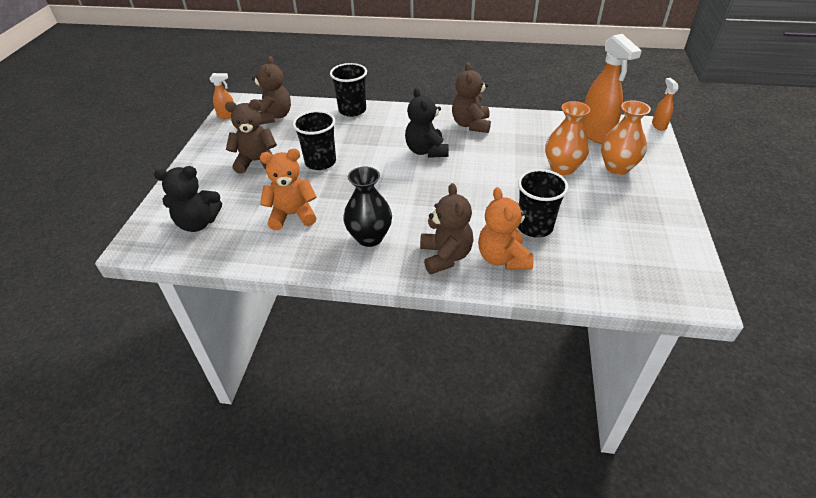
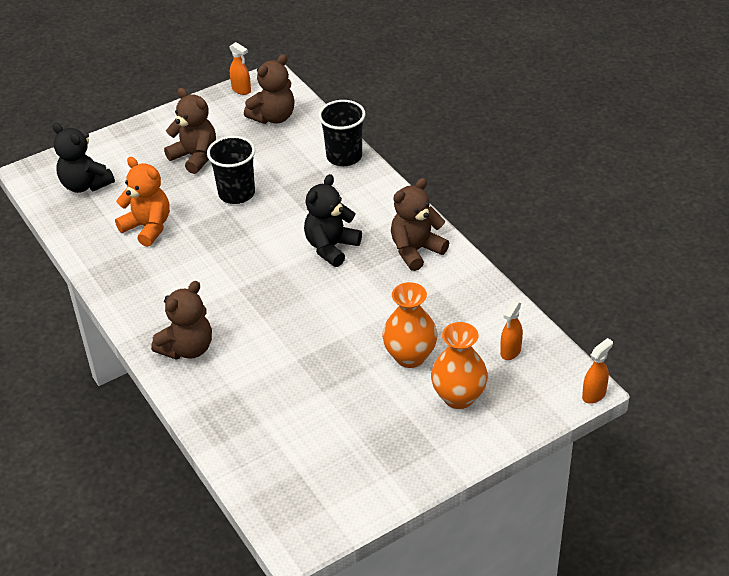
camera: 50 degrees right, 0 degrees up
(369, 237) = (166, 289): black vase -> none
(502, 258) = (220, 385): orange teddy bear -> none
(534, 226) = (288, 383): black cup -> none
(596, 134) = (510, 351): orange spray bottle -> orange spray bottle, size x0.49

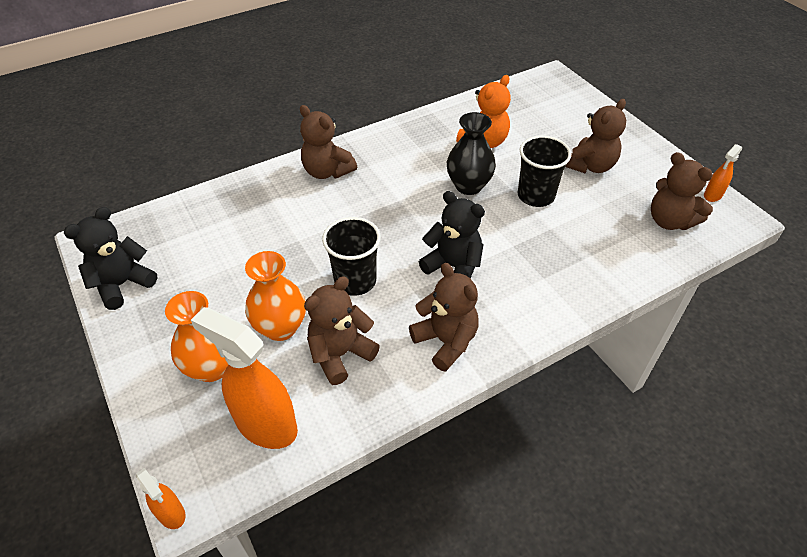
camera: 90 degrees right, 5 degrees up
(85, 185) = (540, 104): black teddy bear -> black teddy bear (122, 284)
(219, 238) = (468, 186): none -> black vase
(344, 156) = (609, 280): black cup -> black cup (355, 281)
(435, 313) = (340, 354): none -> brown teddy bear
(510, 351) = (266, 425): orange spray bottle -> orange spray bottle, size x2.05

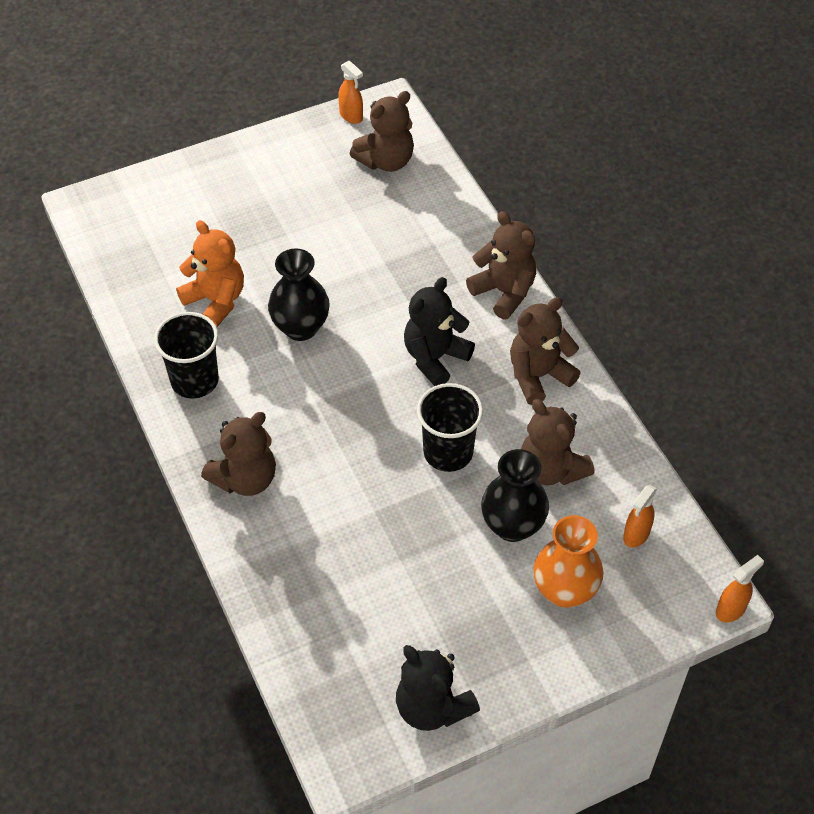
camera: 85 degrees left, 5 degrees up
(266, 425) = (636, 535): orange spray bottle -> orange spray bottle, size x0.49
(280, 327) = (512, 526): orange vase -> black vase
(536, 195) = (328, 266): black cup -> black cup (194, 380)
(590, 166) = (283, 206): brown teddy bear -> brown teddy bear (504, 292)

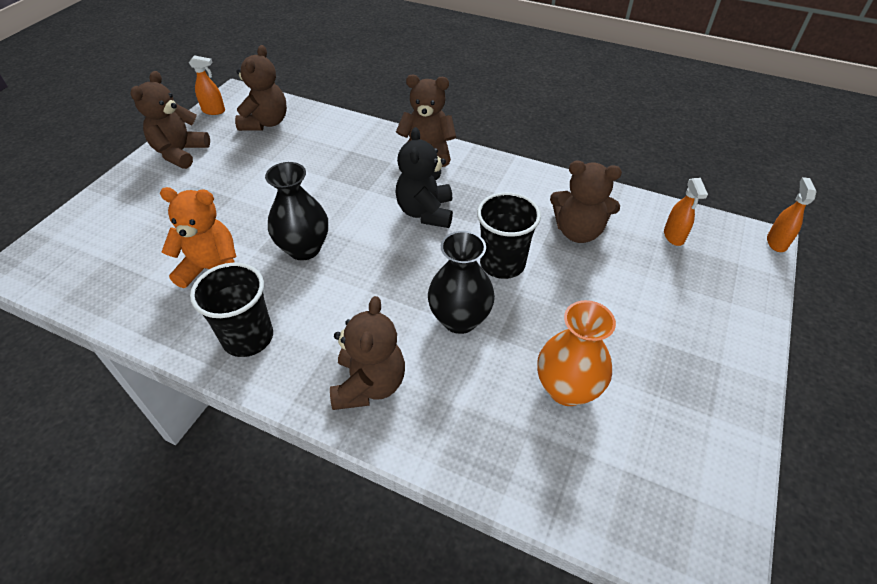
camera: 40 degrees left, 5 degrees down
(432, 707) = (711, 454): black teddy bear -> none
(512, 526) = (599, 281): black vase -> black vase (459, 319)
(538, 376) = (504, 185): brown teddy bear -> brown teddy bear (180, 153)
(564, 590) = (681, 299): orange vase -> orange vase (567, 389)

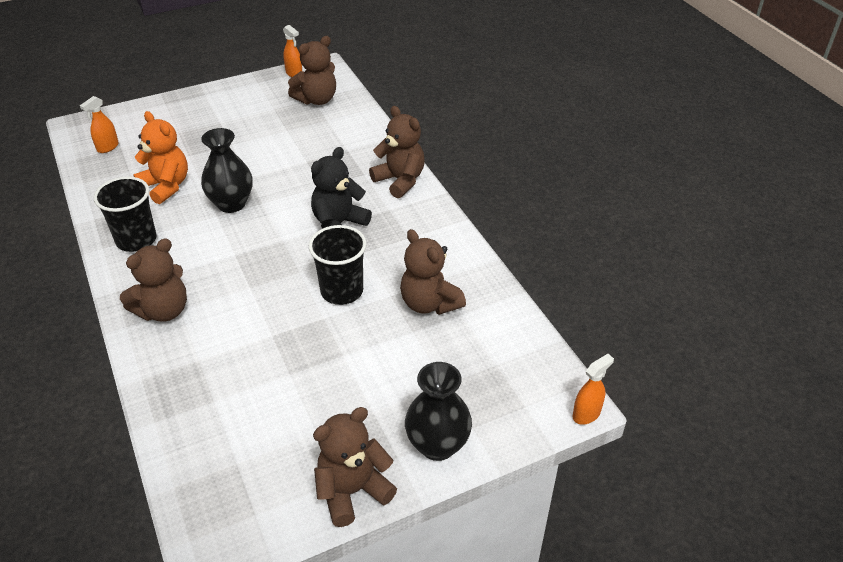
camera: 40 degrees right, 5 degrees down
(180, 153) = (238, 96): brown teddy bear -> brown teddy bear (352, 491)
(459, 319) = (264, 308): black vase -> black vase (437, 445)
(567, 389) = (269, 395): orange vase -> none
(674, 236) = (501, 354): orange spray bottle -> orange spray bottle (107, 147)

